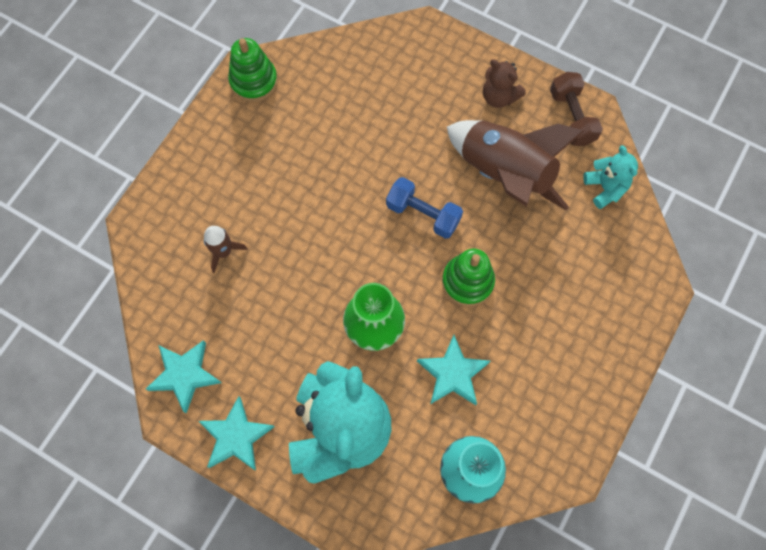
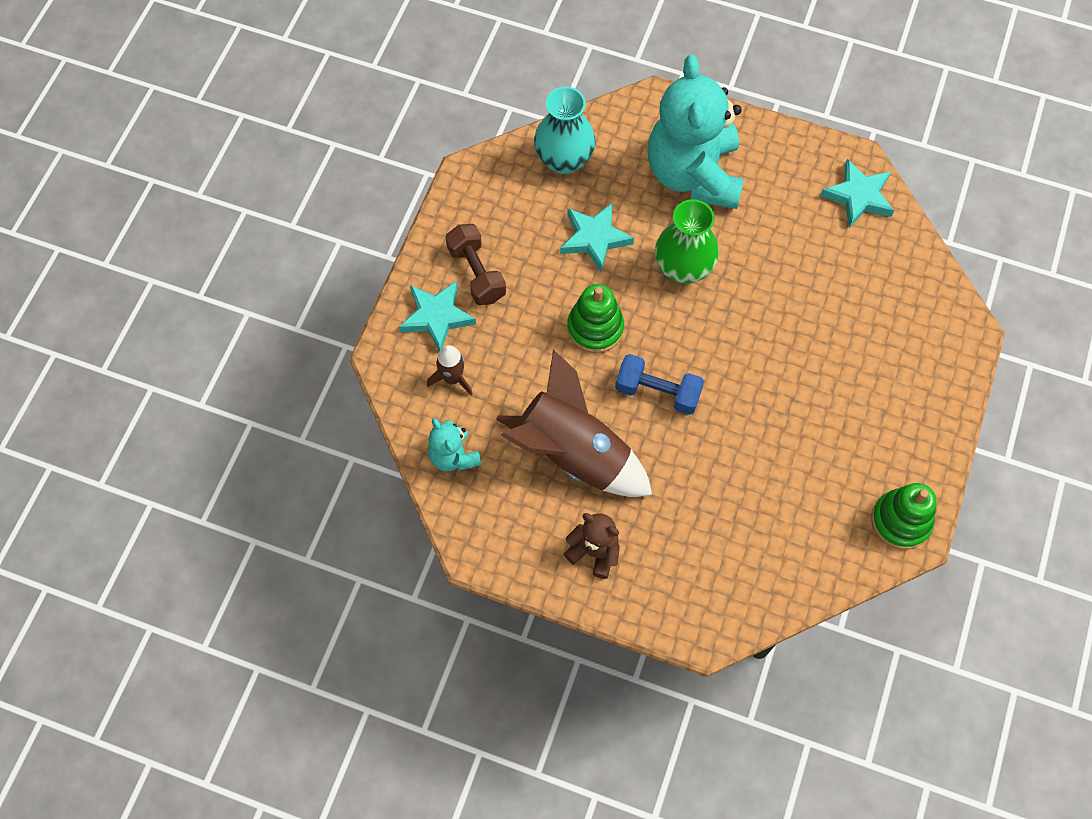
camera: 170 degrees right, 5 degrees down
(223, 251) = (863, 317): brown rocket -> brown rocket (452, 378)
(236, 436) = (790, 154): turquoise star -> turquoise star (437, 317)
(571, 117) = (501, 539): brown dumbbell -> brown dumbbell (476, 273)

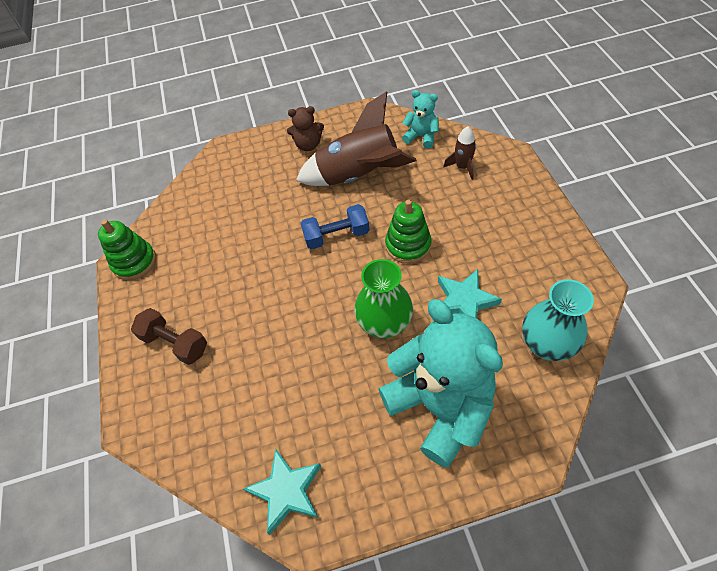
camera: 150 degrees right, 10 degrees down
(437, 317) = (507, 189): turquoise star -> none
(476, 273) = (514, 227): brown dumbbell -> brown dumbbell (175, 343)

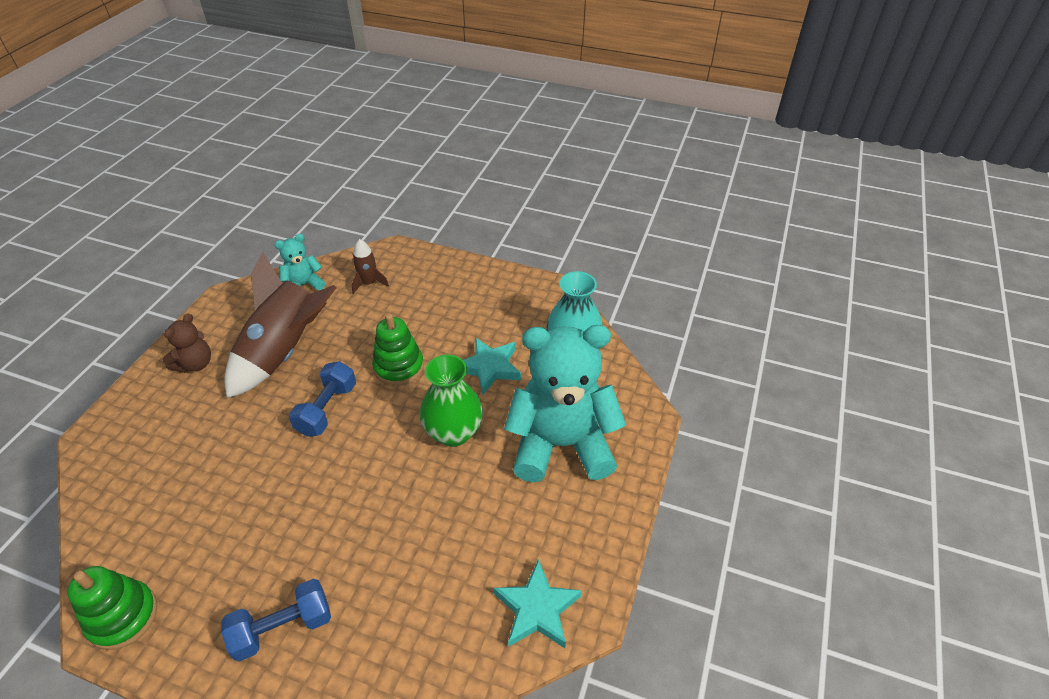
camera: 60 degrees left, 10 degrees down
(175, 343) = (283, 628): brown dumbbell -> blue dumbbell

